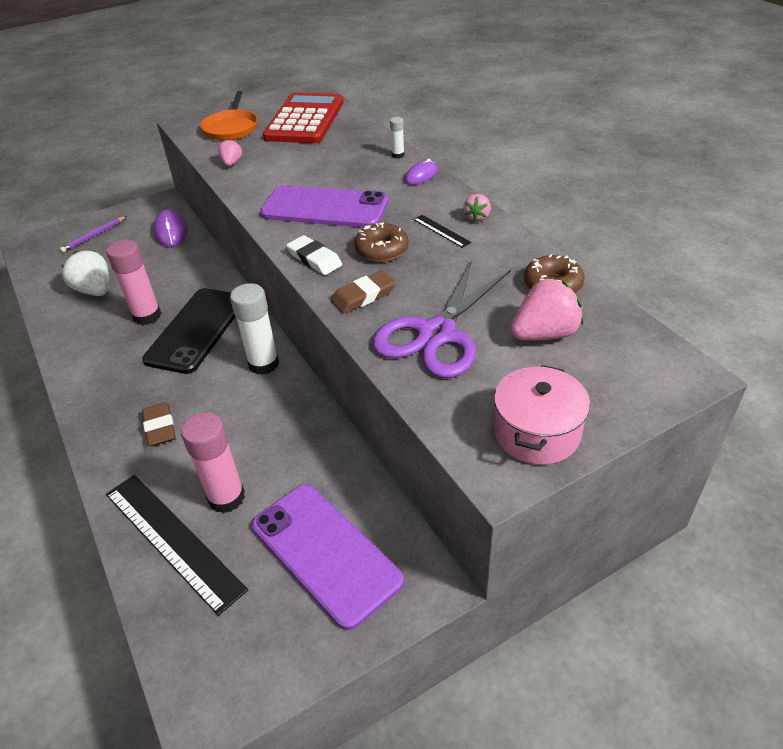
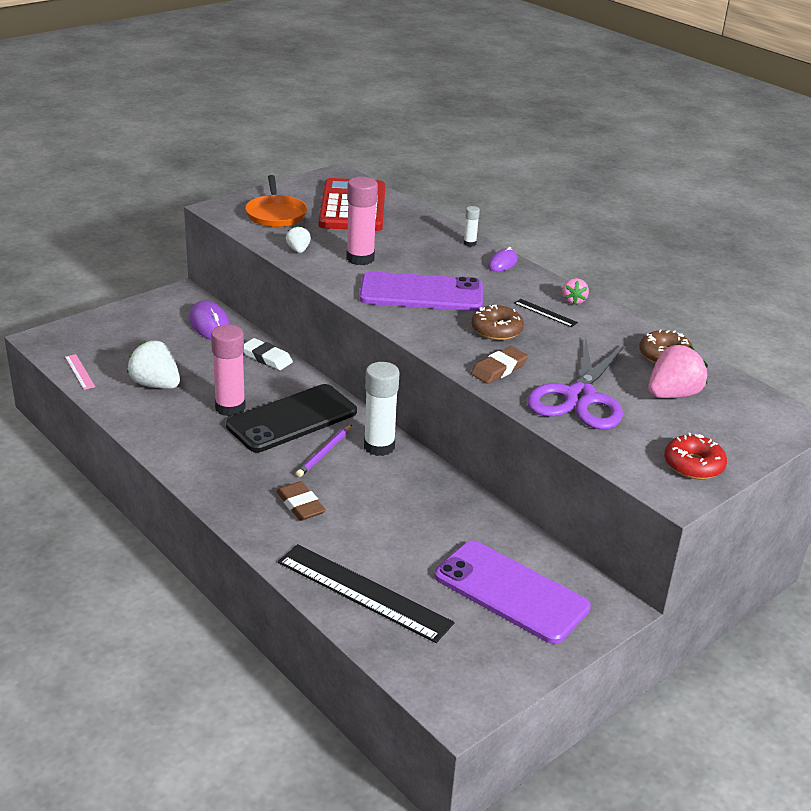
camera: 15 degrees left, 10 degrees down
(38, 276) = (79, 372): none -> pink ruler
(94, 235) = (121, 329): purple pencil -> purple pencil (324, 453)
(196, 330) = (292, 419): black phone -> black phone turned 45 degrees clockwise
(226, 497) = (398, 557): pink glue stick -> pink glue stick (360, 258)
(232, 163) = (298, 250): pink strawberry -> white strawberry
(314, 259) = (435, 339): white eraser -> white eraser (266, 358)
(536, 432) = (693, 465): pink pot -> red donut

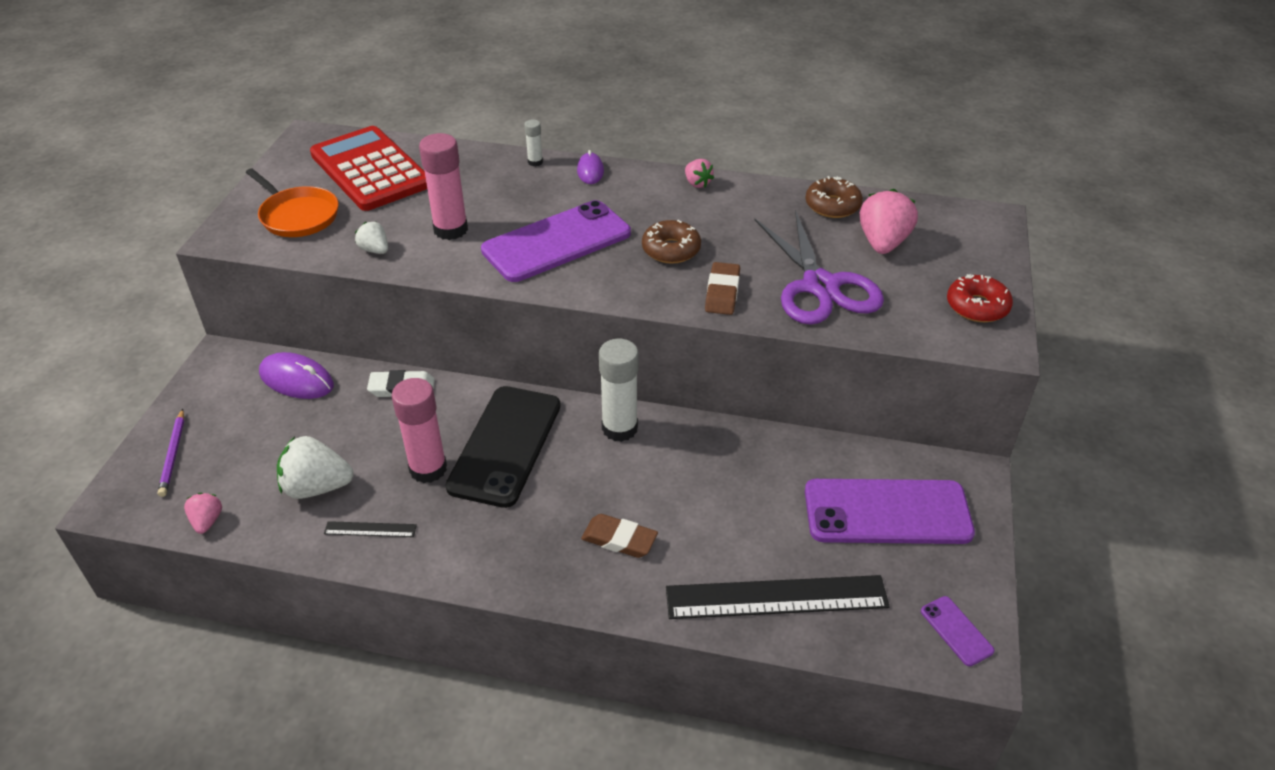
camera: 35 degrees left, 10 degrees up
(79, 372) = (207, 521): pink ruler -> pink strawberry
(324, 453) = (577, 466): purple pencil -> purple pencil (173, 454)
(468, 684) = (956, 631): none -> purple phone
(545, 313) = (689, 209): black ruler -> black ruler (370, 529)

